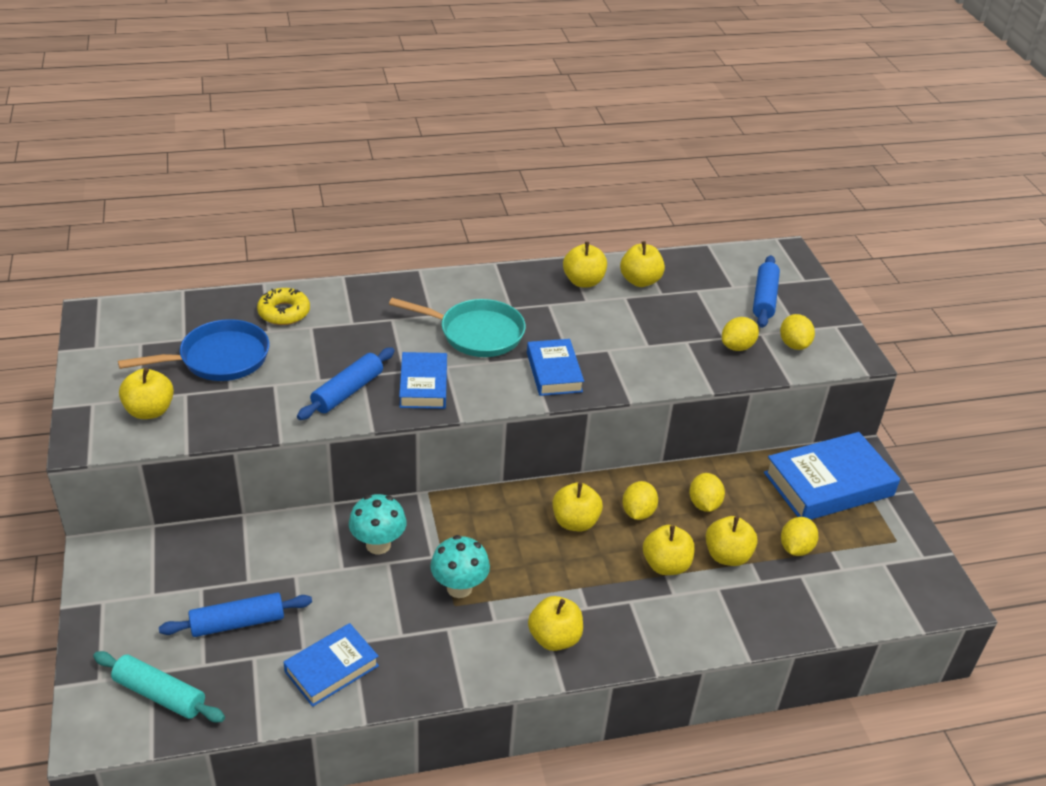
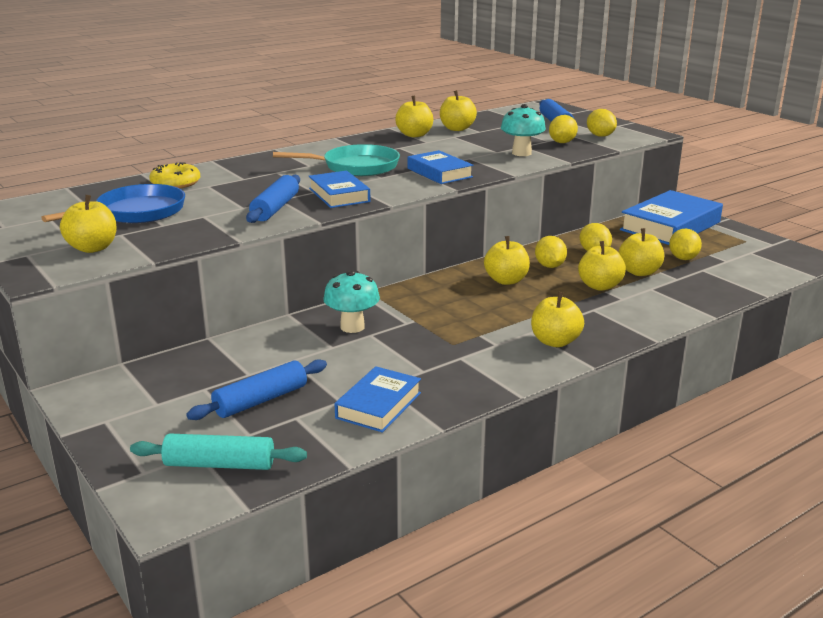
camera: 20 degrees left, 15 degrees down
(459, 588) = (447, 334): turquoise mushroom -> turquoise mushroom (521, 153)

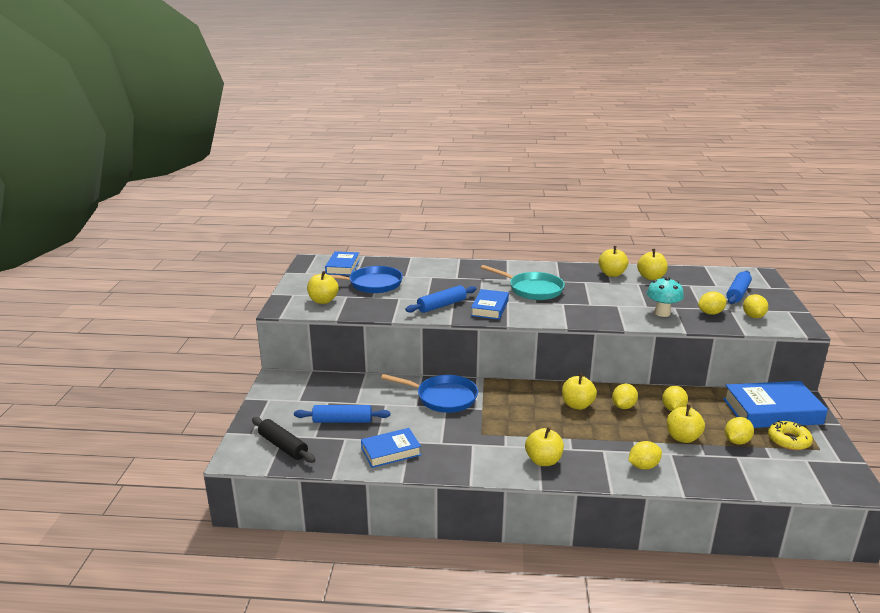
camera: 40 degrees right, 0 degrees up
(175, 183) = (418, 269): yellow donut -> yellow donut (788, 440)
(219, 464) = (283, 446): turquoise rolling pin -> black rolling pin
(352, 327) = (442, 397): turquoise mushroom -> blue pan
(439, 173) = (577, 311): blue book -> blue book (342, 267)
(599, 286) = (635, 436): yellow apple -> none
(647, 308) = (643, 466): none -> yellow lemon

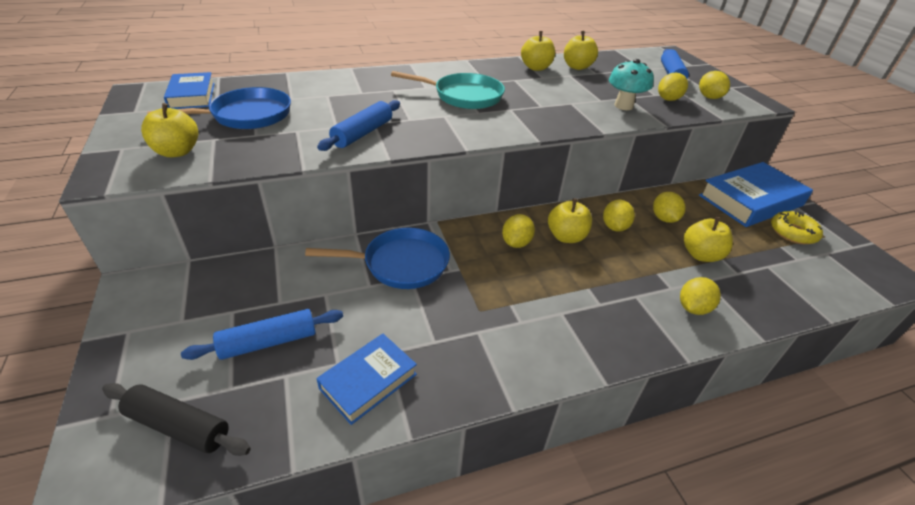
camera: 25 degrees left, 15 degrees up
(490, 308) = (428, 128): blue book -> none
(543, 461) = (581, 334): yellow apple -> none
(736, 441) = (752, 246): yellow lemon -> yellow lemon (516, 243)

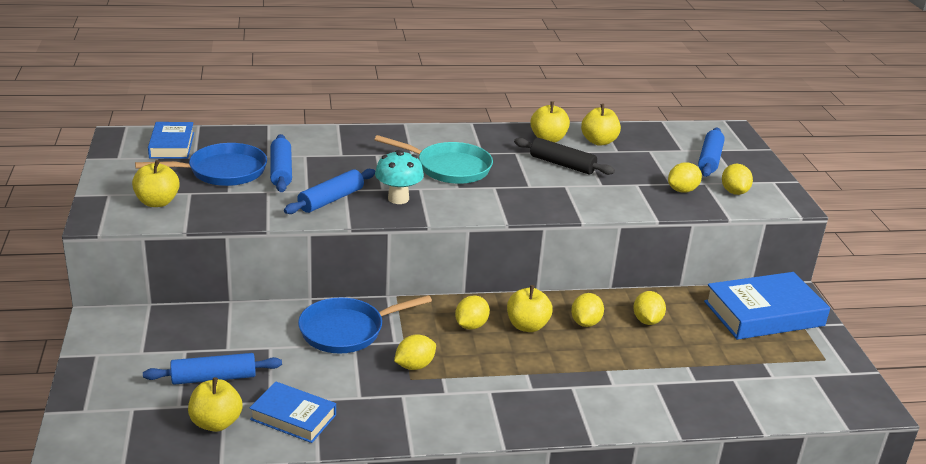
camera: 10 degrees right, 10 degrees down
(178, 426) = (136, 425): black rolling pin -> black rolling pin (562, 164)
(306, 111) = (281, 171): none -> blue rolling pin
(368, 381) = (293, 417): blue book -> blue book turned 60 degrees clockwise
(400, 264) = (347, 330): blue pan -> blue pan turned 150 degrees clockwise
(623, 106) = (623, 194): turquoise mushroom -> turquoise mushroom (398, 198)
(693, 308) = (625, 403): yellow lemon -> yellow lemon (414, 366)
(701, 255) = (665, 359): yellow apple -> yellow apple (216, 423)
(793, 232) = (789, 351): yellow donut -> none

